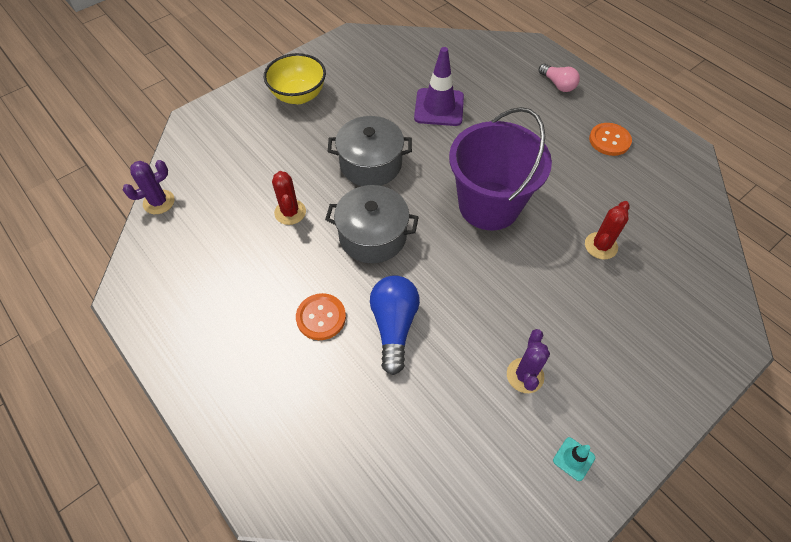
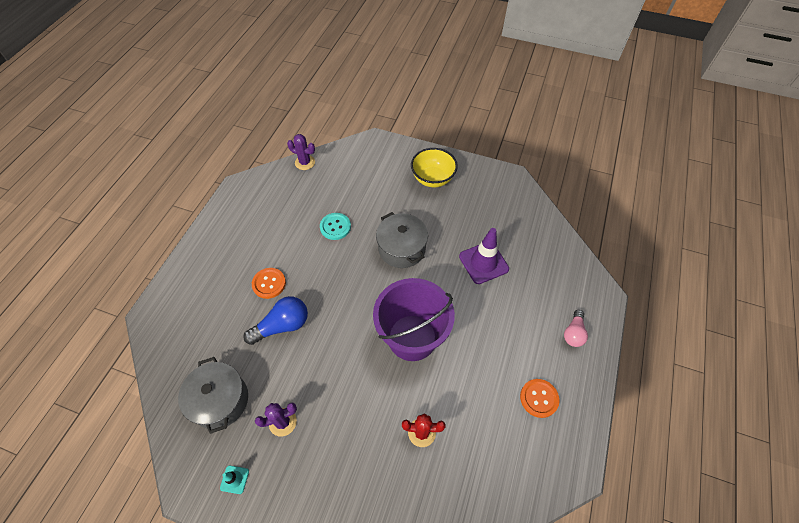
camera: 60 degrees right, 0 degrees up
(290, 212) = (335, 227): red cactus -> turquoise button
(373, 236) = (343, 280): grey pot -> grey pot (220, 400)

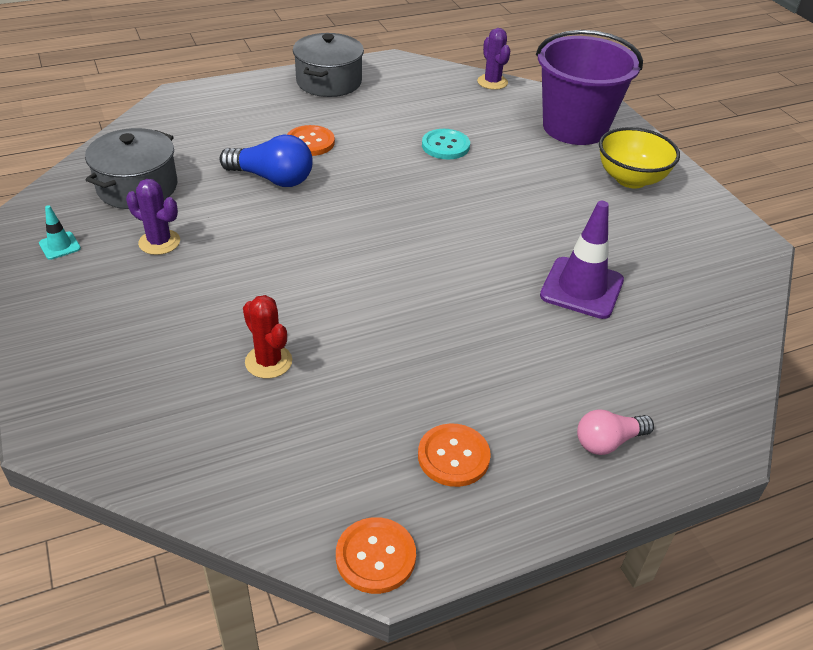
camera: 45 degrees right, 15 degrees down
(402, 248) = (494, 208): grey pot -> grey pot (329, 82)
(412, 337) = (386, 283): purple bucket -> purple bucket (575, 127)
(569, 473) = (375, 556): none -> orange button

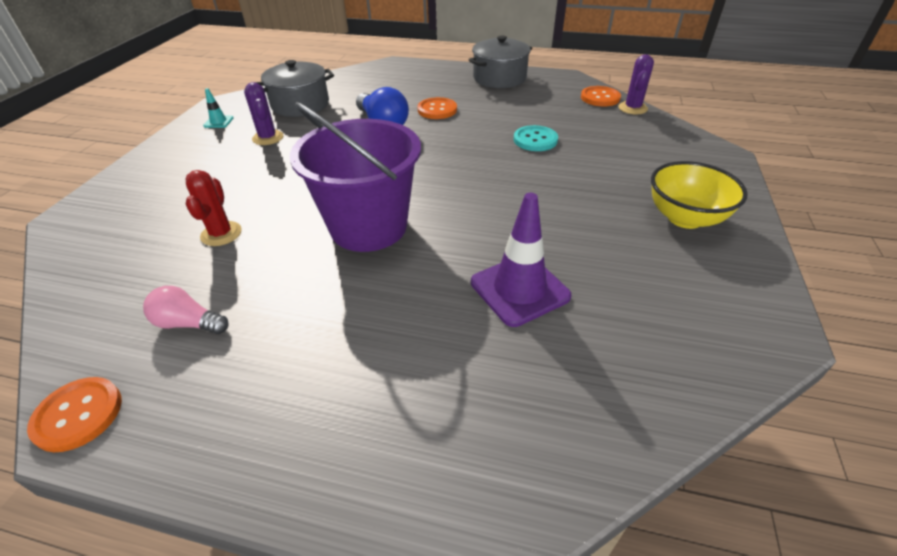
camera: 40 degrees right, 0 degrees up
(453, 456) = (233, 371): orange button -> orange button (600, 98)
(575, 127) = (673, 160): purple bucket -> purple bucket (368, 227)
(608, 442) = (368, 443): pink light bulb -> pink light bulb (189, 323)

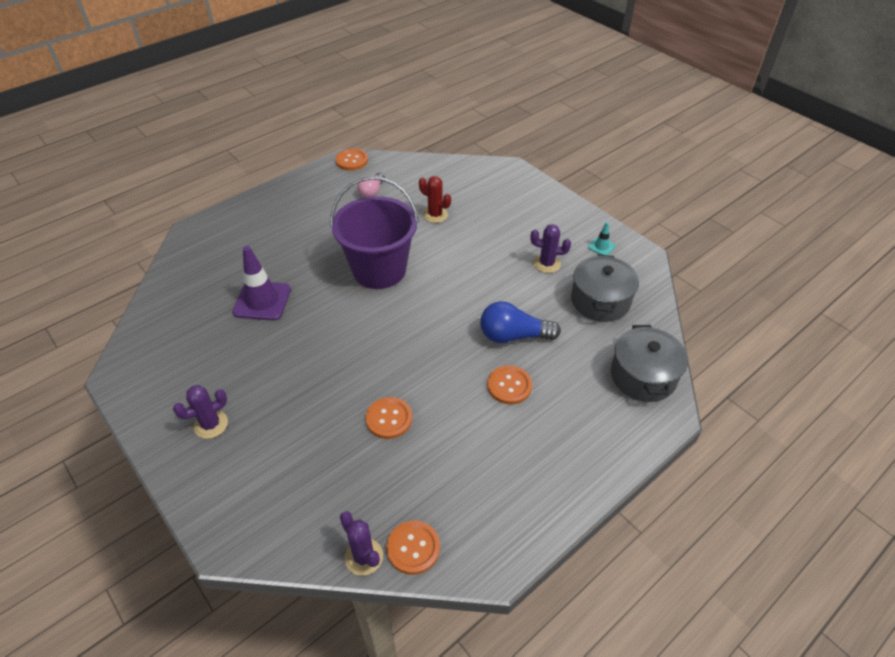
camera: 125 degrees right, 5 degrees up
(189, 323) = (372, 192): pink light bulb -> pink light bulb turned 150 degrees clockwise
(499, 78) = (545, 489): grey pot -> grey pot (643, 376)
(535, 140) = (389, 419): turquoise button -> orange button
(685, 218) = (211, 424): yellow bowl -> purple cactus

